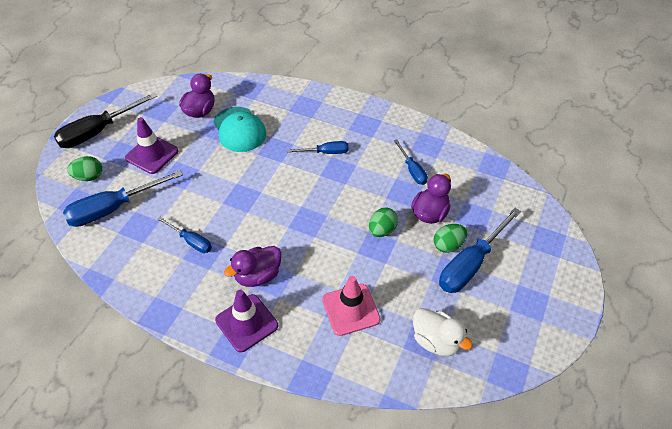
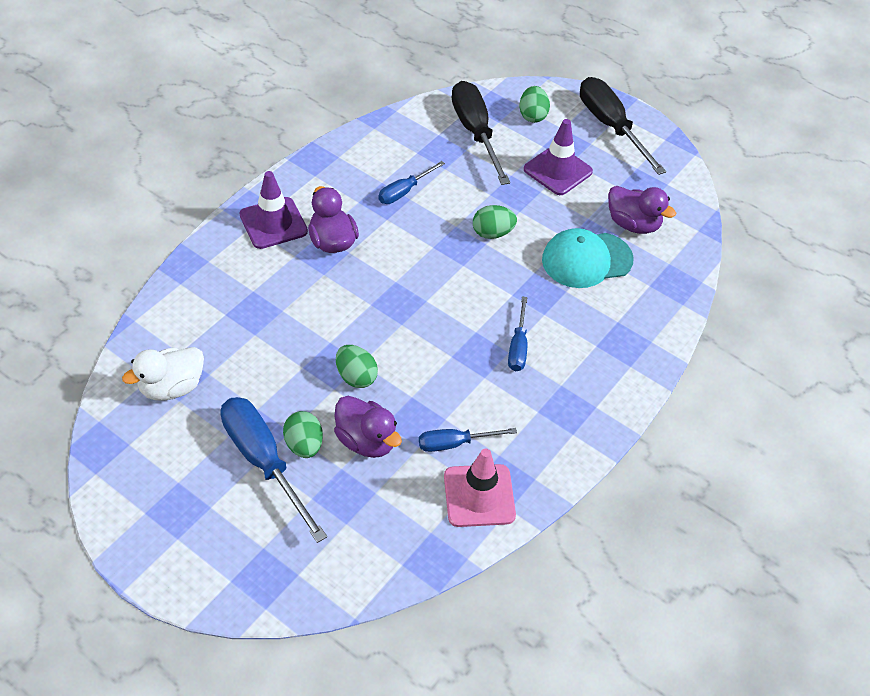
camera: 100 degrees right, 0 degrees up
(113, 209) = (475, 132): blue screwdriver -> black screwdriver
(225, 181) = (492, 233): none -> green egg
(351, 309) = (250, 316): pink traffic cone -> pink traffic cone (479, 496)

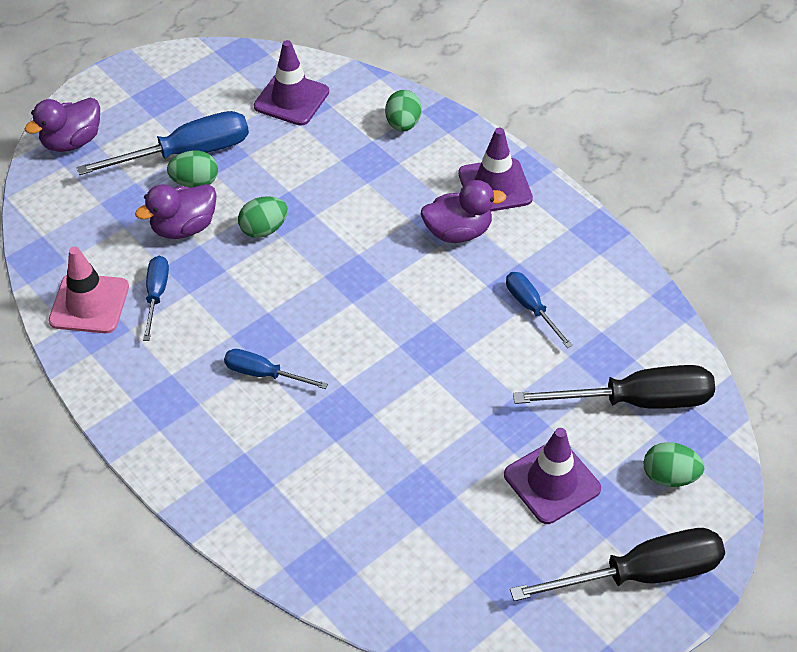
camera: 105 degrees right, 0 degrees up
(172, 387) = (291, 99): white duck -> purple traffic cone
(492, 233) = (446, 384): green egg -> green egg (403, 124)
(586, 260) = (382, 476): turquoise cap -> none
(633, 224) = (436, 548): purple duck -> purple duck (72, 142)

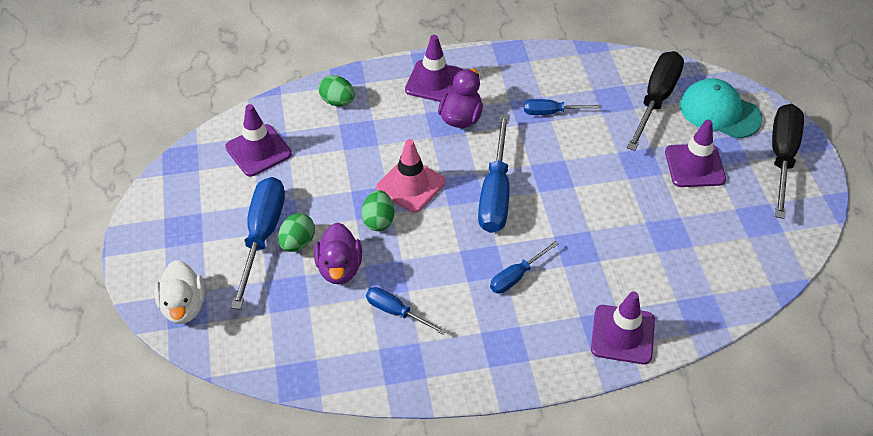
camera: 60 degrees left, 0 degrees up
(72, 142) = (184, 306): purple duck -> white duck
(89, 304) = (374, 359): pink traffic cone -> pink traffic cone (410, 185)
(242, 502) = (622, 334): none -> purple traffic cone
(369, 308) = (495, 193): none -> blue screwdriver
(669, 476) = (719, 112): green egg -> turquoise cap

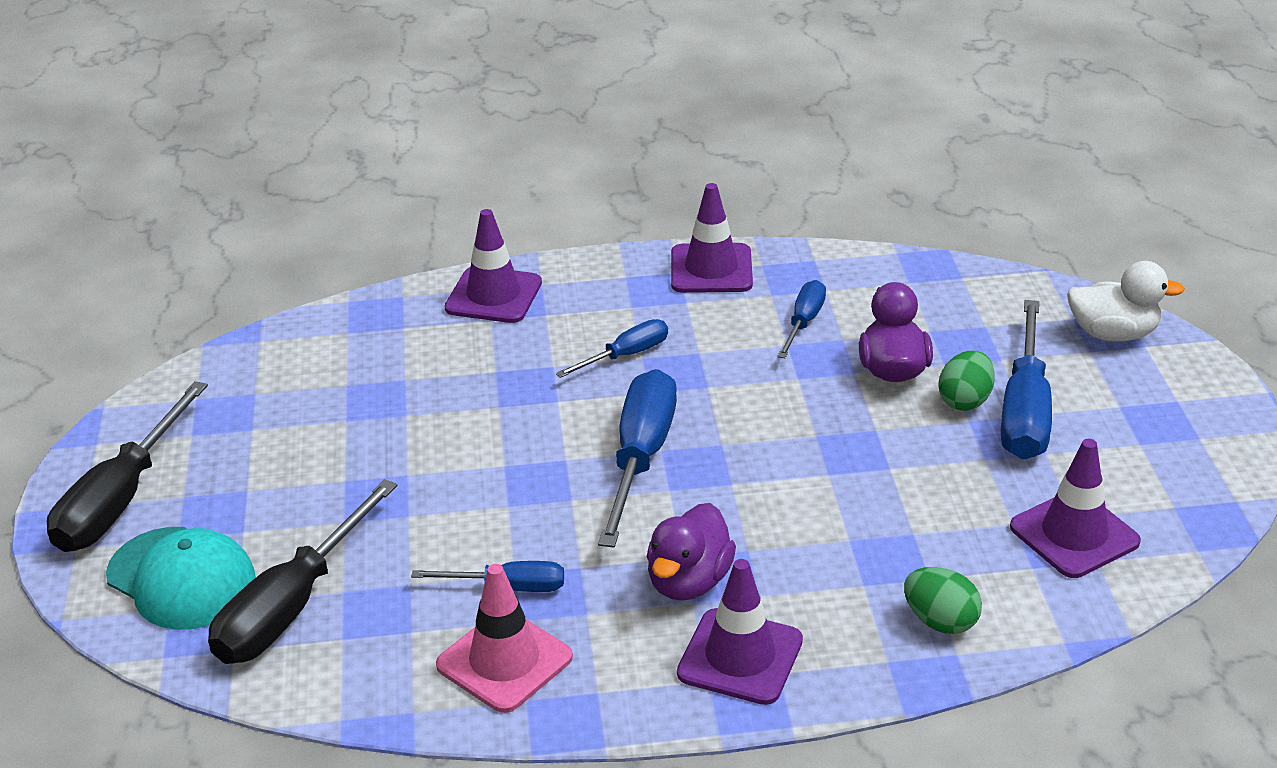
camera: 175 degrees left, 15 degrees down
(184, 306) = (1113, 334): white duck -> white duck turned 105 degrees clockwise
(378, 220) = (838, 425): green egg -> none
(396, 312) = (803, 322): blue screwdriver -> blue screwdriver turned 105 degrees counterclockwise
(410, 185) = (786, 473): pink traffic cone -> pink traffic cone (504, 661)
(694, 166) = (282, 489): purple traffic cone -> purple traffic cone (711, 269)

